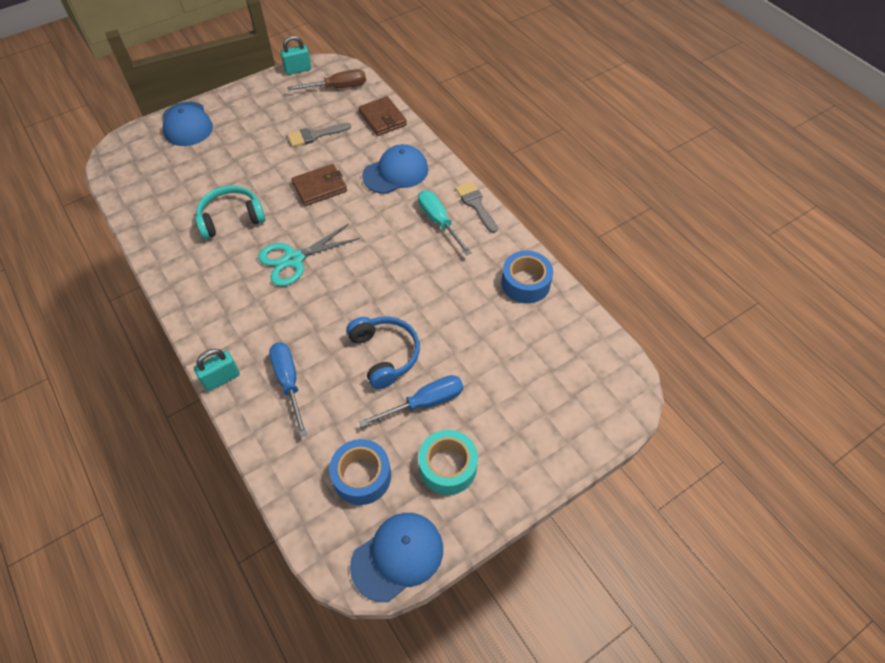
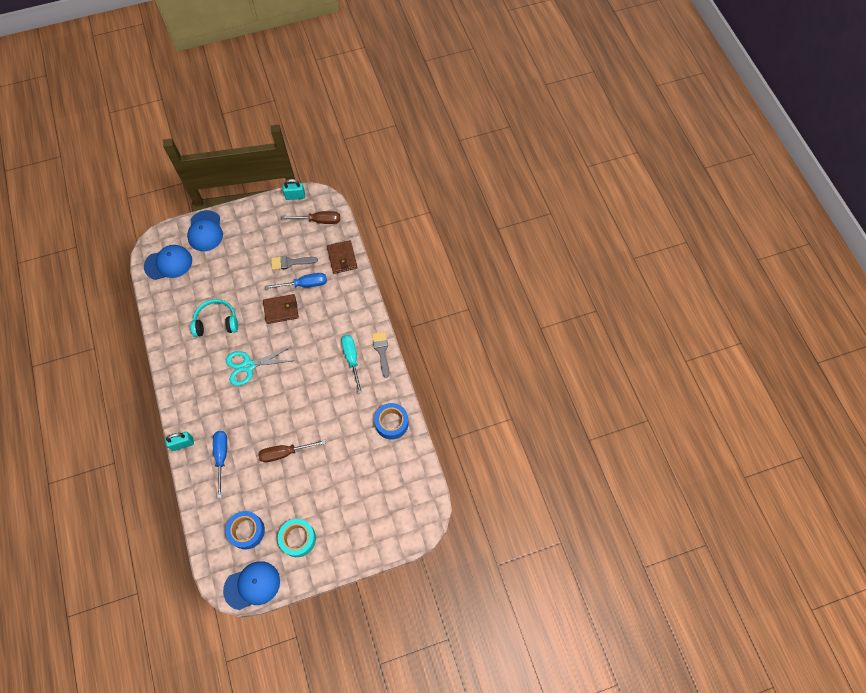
camera: 15 degrees right, 10 degrees up
(385, 354) = (285, 453): blue headphones -> brown screwdriver
(395, 172) = (336, 309): blue cap -> blue cap (168, 263)
(425, 403) = (298, 493): blue screwdriver -> blue screwdriver (305, 284)

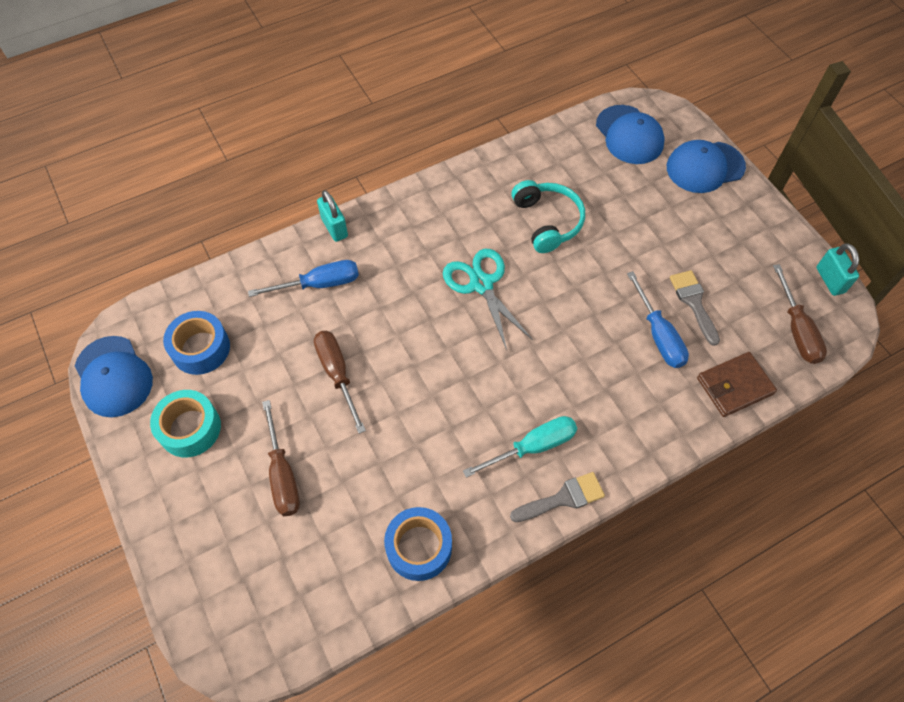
camera: 80 degrees right, 5 degrees down
(281, 310) = (597, 309): brown wallet -> none
(338, 488) = (283, 474): none -> brown screwdriver

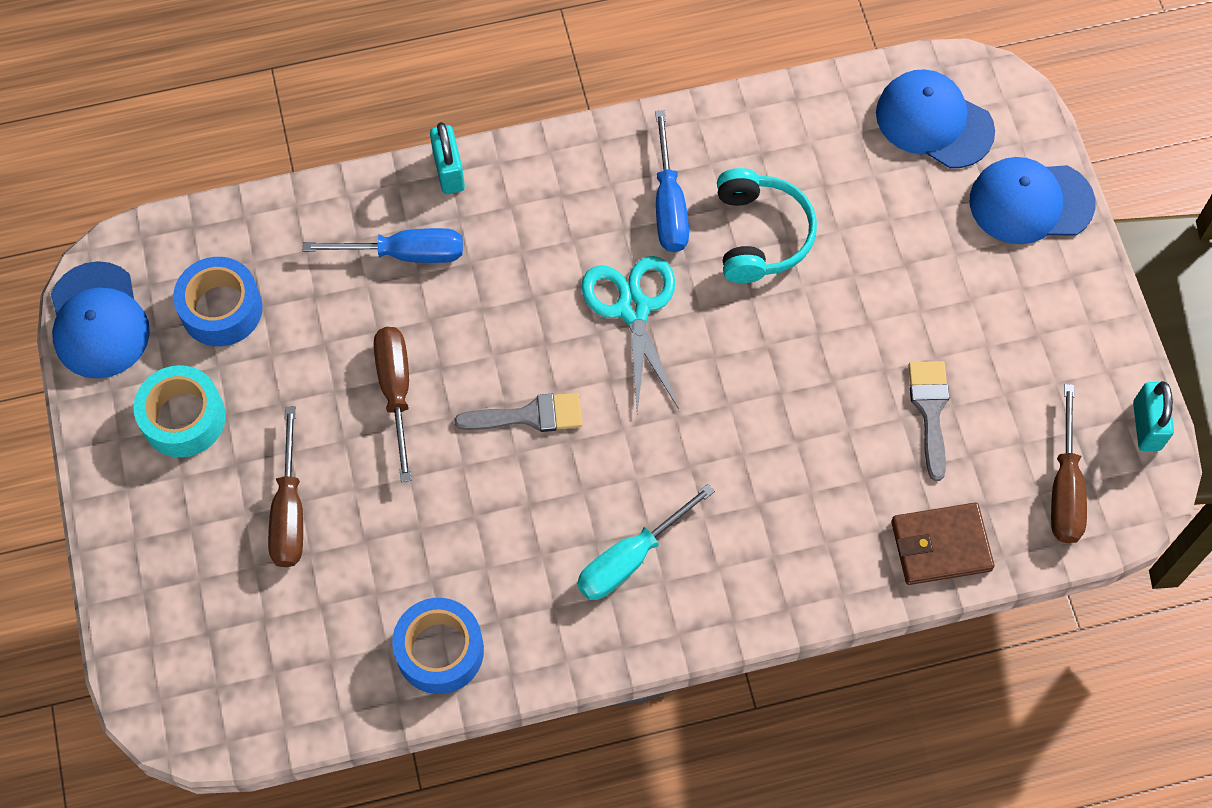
camera: 15 degrees right, 5 degrees up
(533, 447) = (630, 558): turquoise screwdriver -> turquoise screwdriver turned 150 degrees clockwise
(563, 498) = (648, 637): grey brush -> grey brush (529, 416)
(629, 135) = (934, 122): blue cap -> blue cap turned 135 degrees clockwise
(658, 335) = (861, 446): blue screwdriver -> blue screwdriver (669, 204)

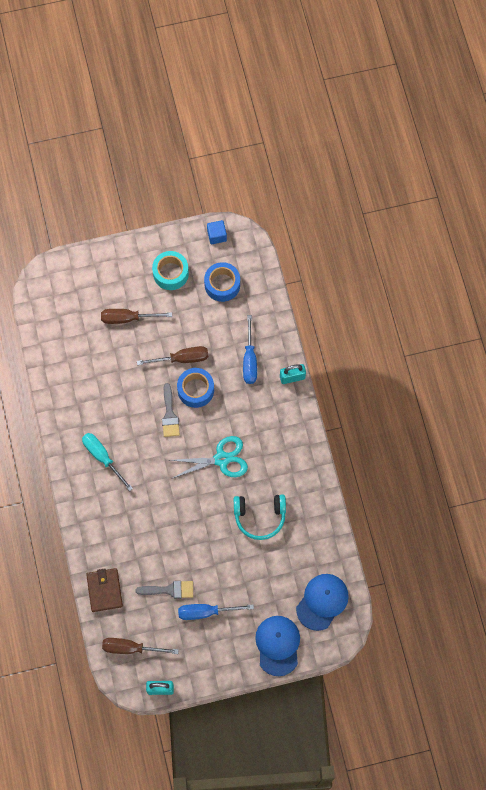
camera: 90 degrees right, 5 degrees up
(98, 321) = (217, 235): blue cap -> blue cube
(440, 651) = (64, 380): blue tape -> blue tape (195, 390)
(669, 204) = (275, 475): blue screwdriver -> blue screwdriver (206, 612)

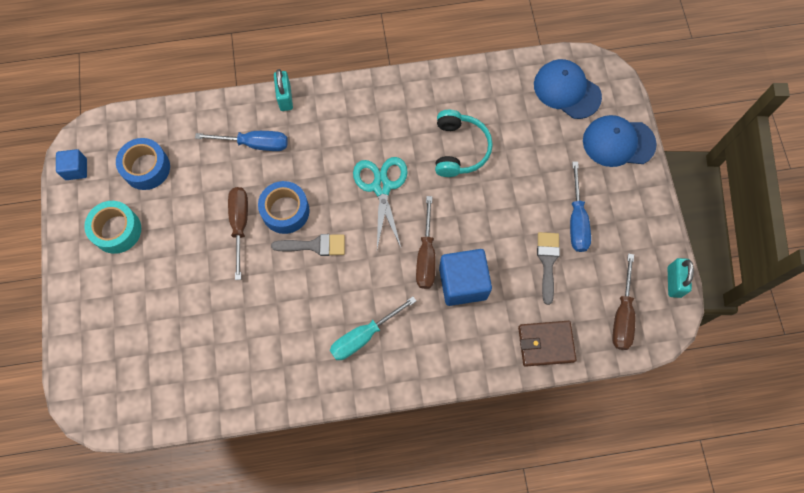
camera: 85 degrees left, 0 degrees up
(127, 318) = (170, 290): brown screwdriver -> brown screwdriver (426, 256)
(148, 526) = (463, 283): none -> blue cube

